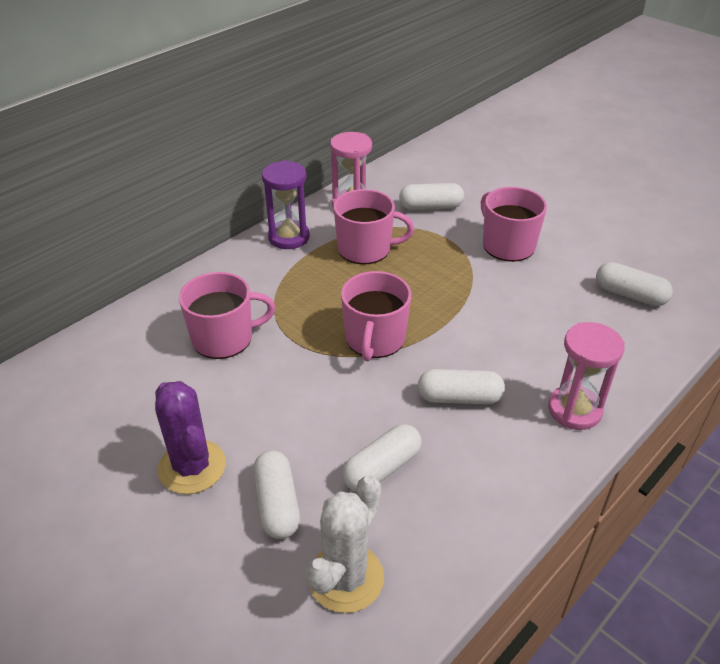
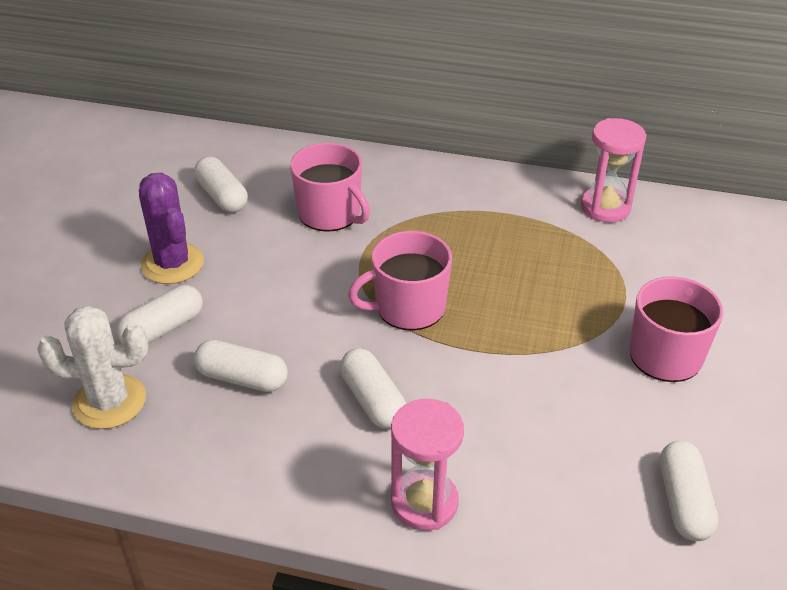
camera: 60 degrees right, 0 degrees up
(192, 467) = (172, 264): purple cactus -> purple cactus turned 60 degrees counterclockwise
(289, 237) = (507, 189): purple hourglass -> none
(365, 249) = (542, 246): pink mug -> none
(430, 207) = (670, 265): white capsule -> white capsule (222, 196)

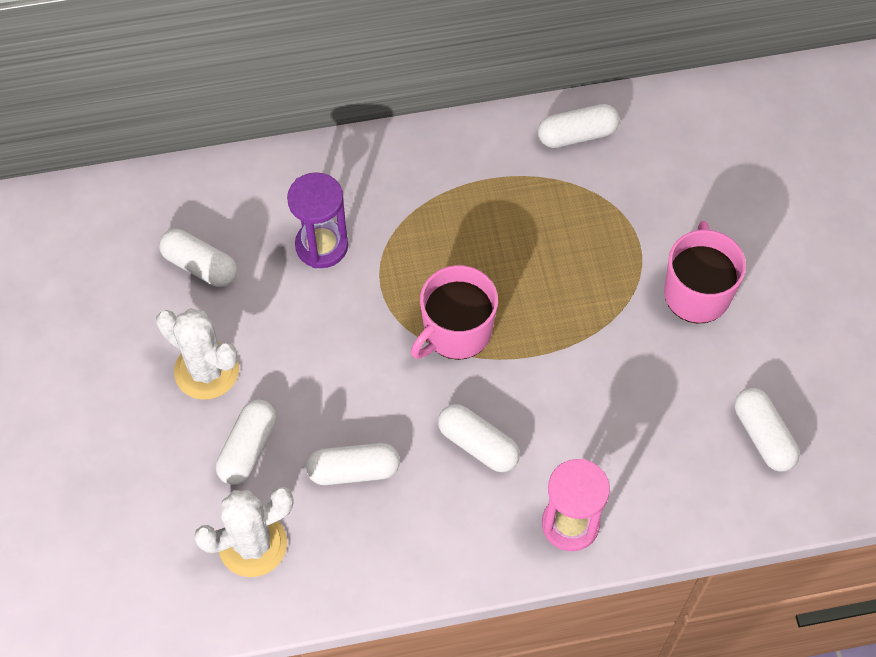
camera: 25 degrees left, 20 degrees up
(172, 264) = (206, 370): purple cactus -> white cactus
(330, 213) = (321, 246): pink mug -> purple hourglass
(605, 207) = (577, 135): pink hourglass -> white capsule

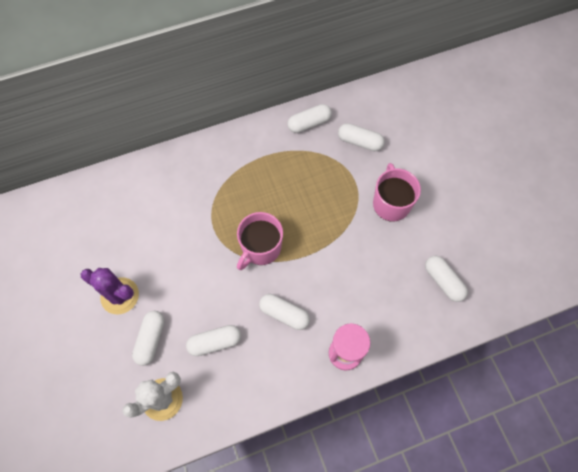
camera: 10 degrees left, 5 degrees up
(200, 266) = (107, 233): white capsule -> white capsule (360, 142)
(206, 370) = (120, 296): white cactus -> purple cactus
(321, 246) = (176, 210): purple hourglass -> none

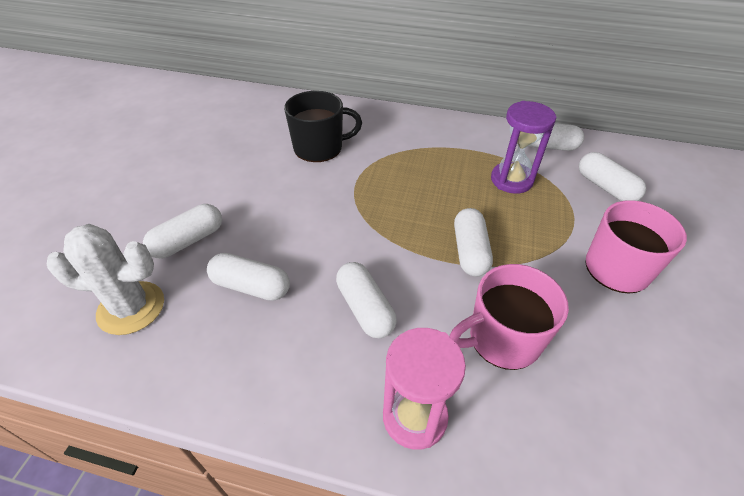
camera: 35 degrees right, 20 degrees down
(120, 296) = (204, 186): purple cactus -> none
(166, 214) = (319, 147): none -> black mug
(261, 248) = (395, 224): pink mug -> pink mug (502, 339)
(305, 169) = (511, 180): none -> purple hourglass
(443, 281) = (663, 418): white capsule -> white capsule (470, 251)

